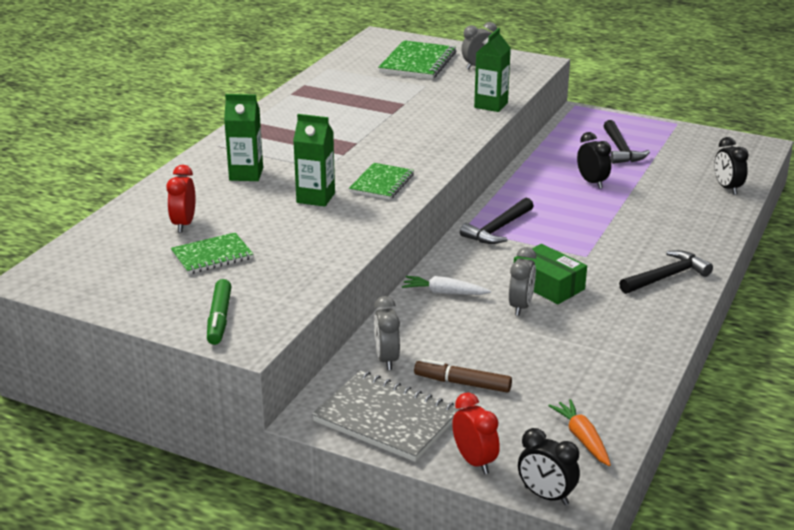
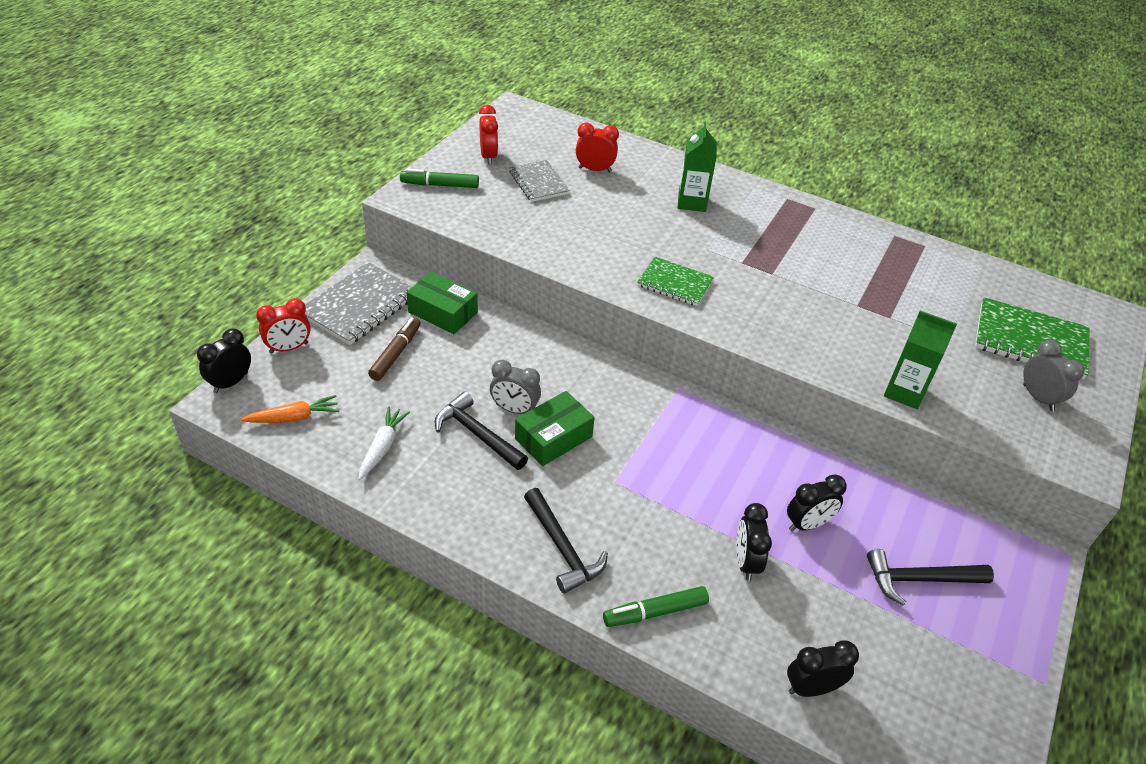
camera: 90 degrees right, 15 degrees up
(154, 290) = (488, 157): none -> red clock
(212, 256) = (538, 183): green notebook -> grey notebook
(315, 198) = (643, 240): green carton -> none
(386, 359) = (443, 312): grey clock -> green box
(444, 293) = (547, 358): white carrot -> white carrot (382, 447)
(498, 229) = (676, 414): black hammer -> black hammer (477, 434)
(639, 205) = (746, 562): none -> black clock
(702, 239) = (655, 612): none -> green marker

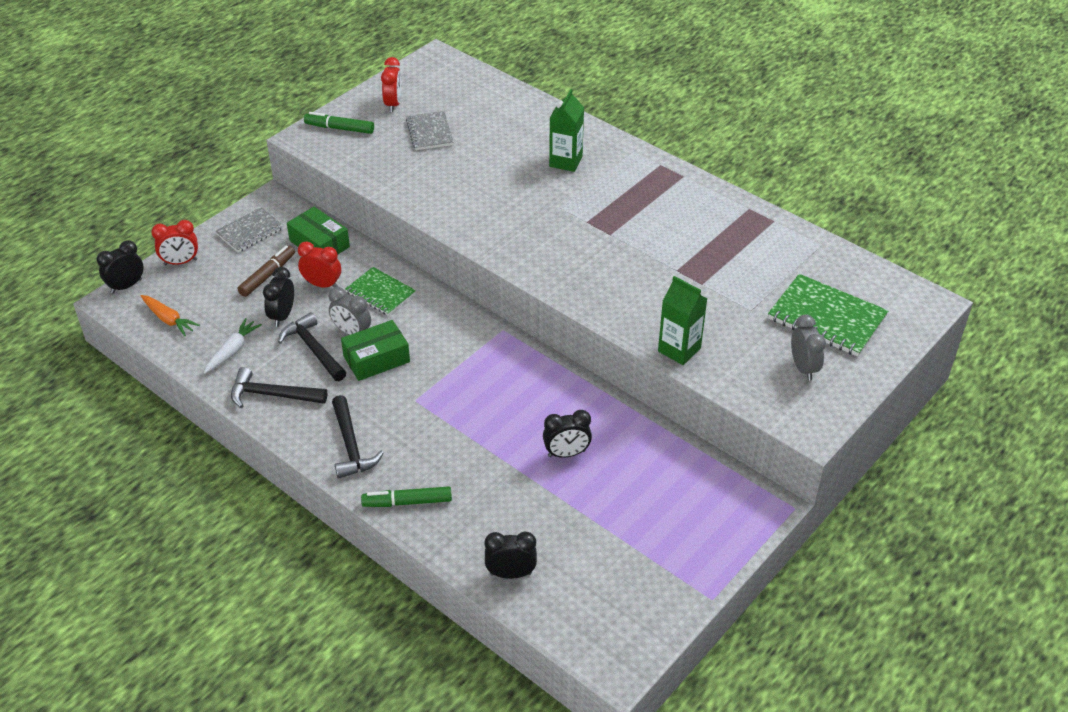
camera: 15 degrees right, 0 degrees up
(294, 417) = (168, 319): orange carrot -> orange carrot turned 45 degrees clockwise
(360, 306) = (250, 231): grey notebook -> grey notebook, size x0.64
(595, 169) = (487, 123): red clock -> red clock (322, 284)
(675, 283) = (515, 235): green notebook -> green notebook (380, 293)
(746, 562) = (499, 475): black clock -> black clock (282, 316)
(919, 579) = (644, 508): black hammer -> black hammer (272, 395)

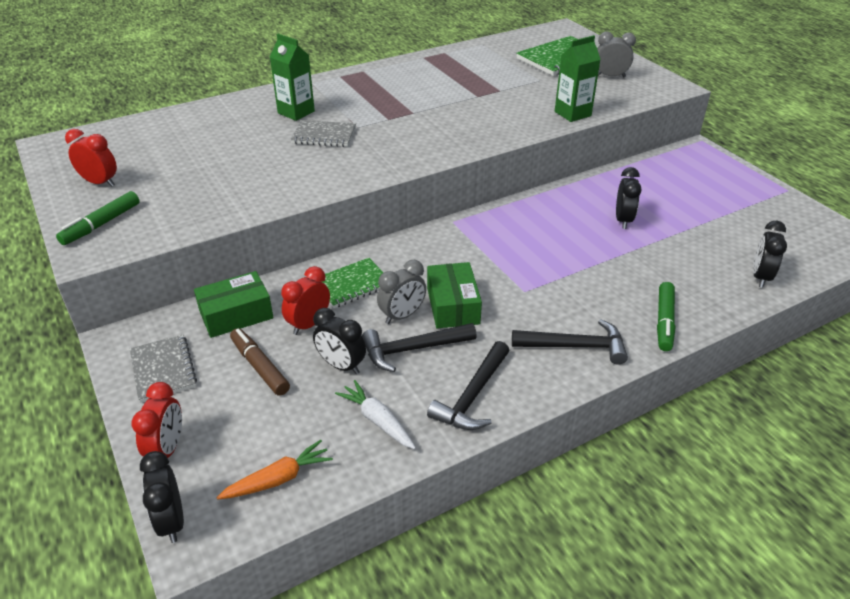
camera: 70 degrees left, 5 degrees down
(429, 132) = (175, 170): grey notebook -> grey notebook (324, 135)

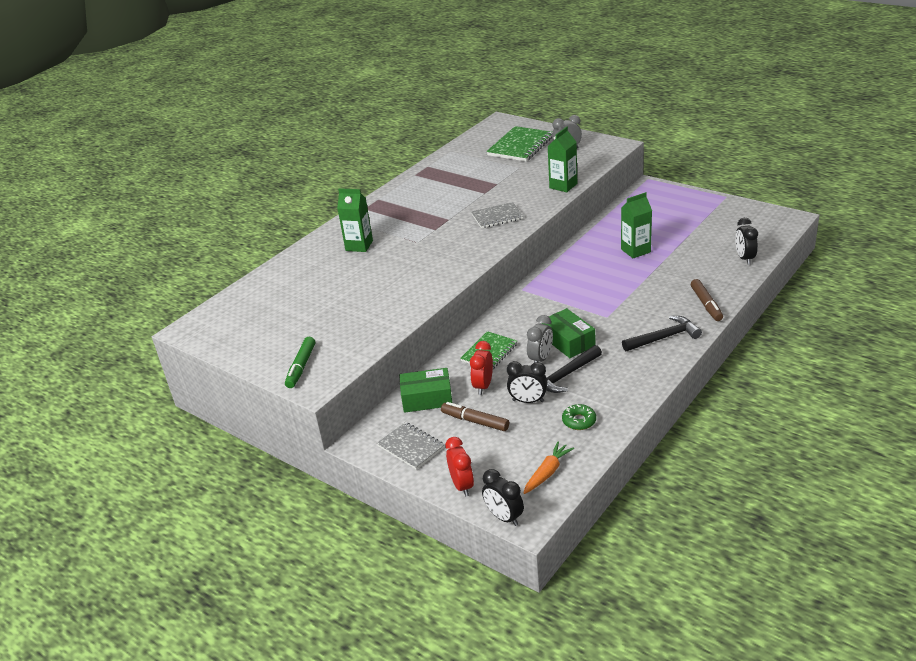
camera: 20 degrees left, 5 degrees down
(100, 183) = (264, 342): red clock -> none
(236, 314) = (427, 398): green box -> green box turned 45 degrees clockwise
(324, 135) = (399, 256): grey notebook -> grey notebook (497, 217)
(377, 420) = (579, 421): white carrot -> green donut
(472, 396) = (625, 387): black hammer -> none
(623, 220) = (635, 251): black clock -> green carton
(664, 321) = (706, 304): green marker -> brown marker

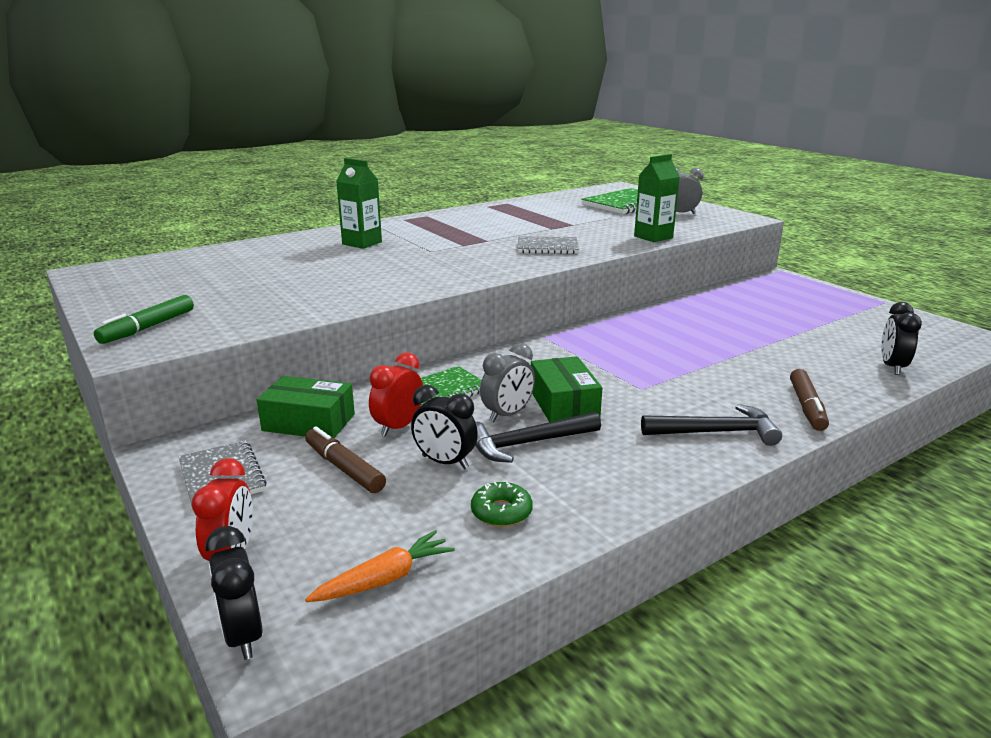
camera: 15 degrees right, 10 degrees down
(635, 251) = (726, 329): green carton -> none

